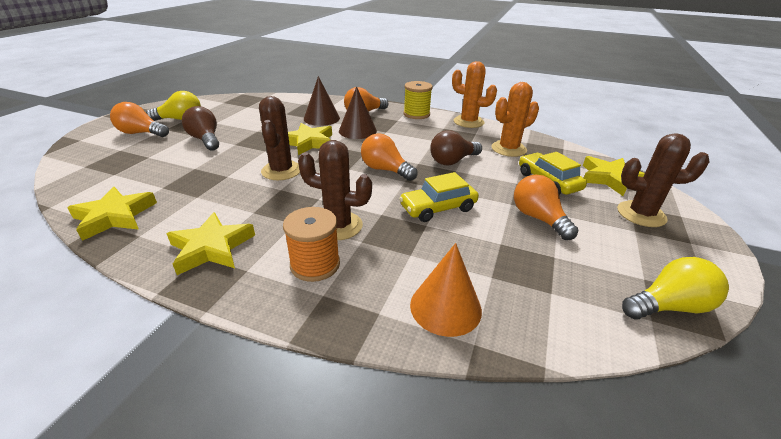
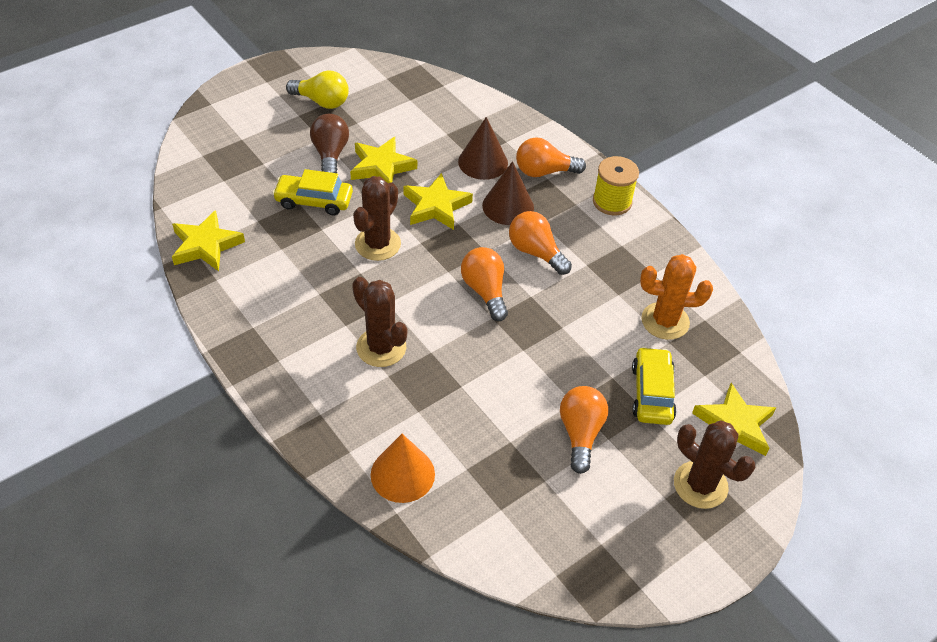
camera: 30 degrees right, 15 degrees up
(141, 133) = (272, 114): orange light bulb -> orange light bulb (536, 252)
(212, 248) = (264, 322): yellow star -> yellow star (381, 167)
(315, 264) = (333, 381): orange spool -> none
(438, 208) = (492, 371): yellow car -> yellow car (314, 201)
(452, 161) = (573, 311): brown light bulb -> none
(468, 122) = (668, 247): orange cactus -> none
(668, 306) = (586, 574): yellow light bulb -> none

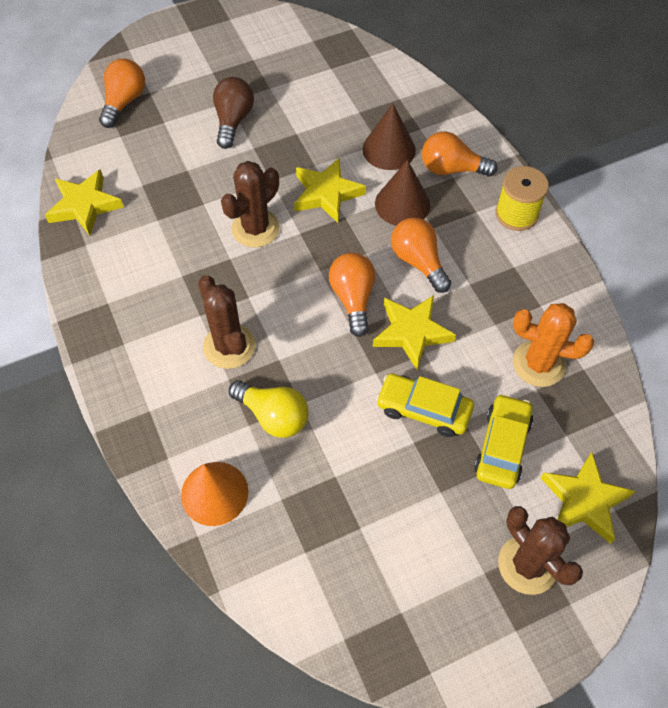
camera: 15 degrees right, 10 degrees up
(314, 201) = (203, 170): yellow car -> yellow car (423, 409)
(322, 101) = (240, 60): yellow light bulb -> yellow light bulb (273, 416)
(381, 167) = (282, 141): yellow star -> yellow star (412, 332)
(580, 434) = (412, 480): orange light bulb -> orange light bulb (124, 102)

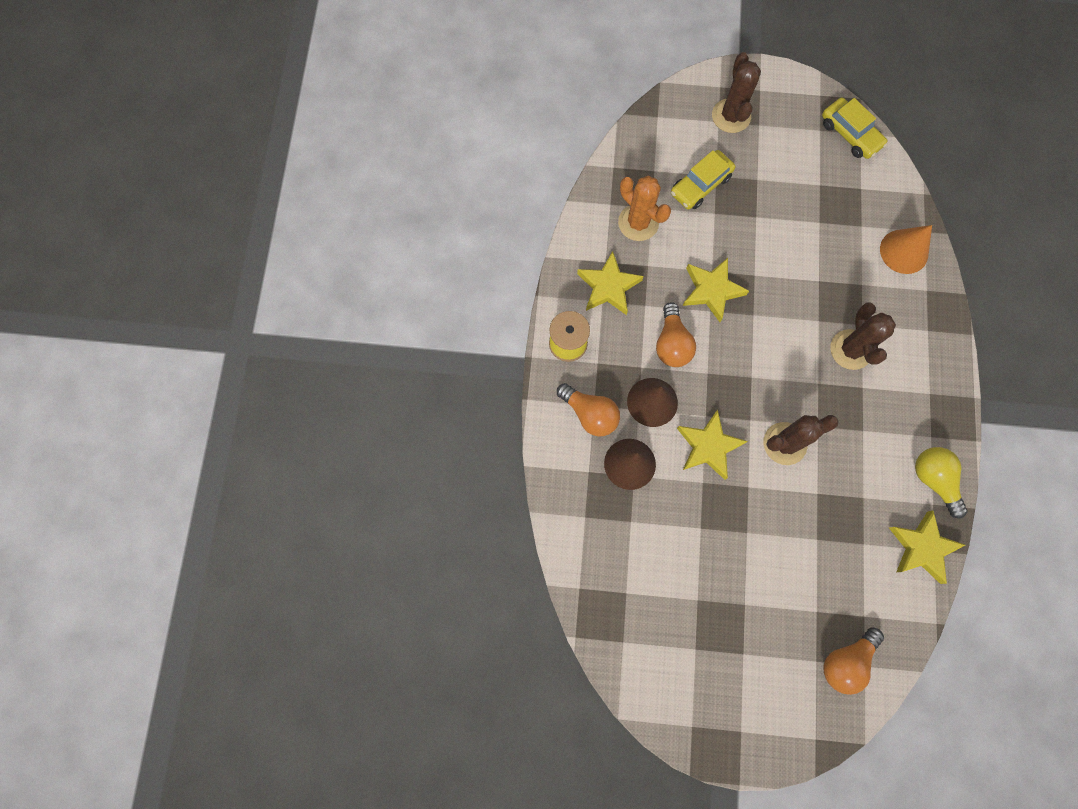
camera: 150 degrees left, 15 degrees up
(233, 121) = (751, 576): brown light bulb -> none
(273, 416) = (842, 282): yellow light bulb -> yellow light bulb (933, 480)
(353, 299) = (739, 339): orange light bulb -> none
(423, 409) = (737, 233): yellow car -> yellow car (850, 134)
(584, 500) = (672, 130): yellow star -> yellow star (608, 287)

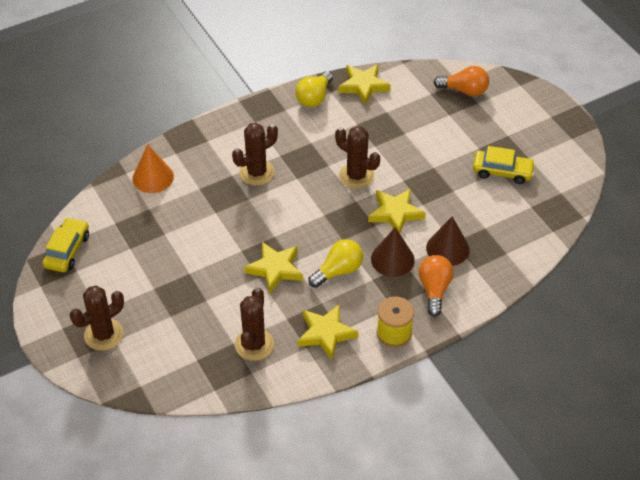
camera: 125 degrees left, 25 degrees down
(638, 223) = (254, 344): orange cactus -> brown cactus
(672, 343) = (338, 271): orange light bulb -> yellow light bulb
(700, 185) = (187, 322): yellow car -> yellow car (502, 172)

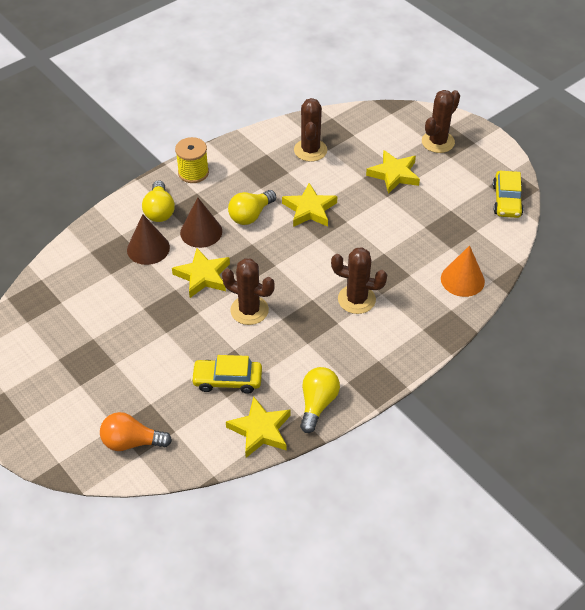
camera: 170 degrees right, 0 degrees up
(256, 172) = (356, 299): brown cactus -> brown cactus turned 60 degrees clockwise
(326, 333) = (252, 165): yellow star -> yellow star (394, 174)
(434, 290) = (159, 211): orange light bulb -> yellow light bulb
(502, 172) = (89, 337): yellow car -> yellow car (227, 380)

